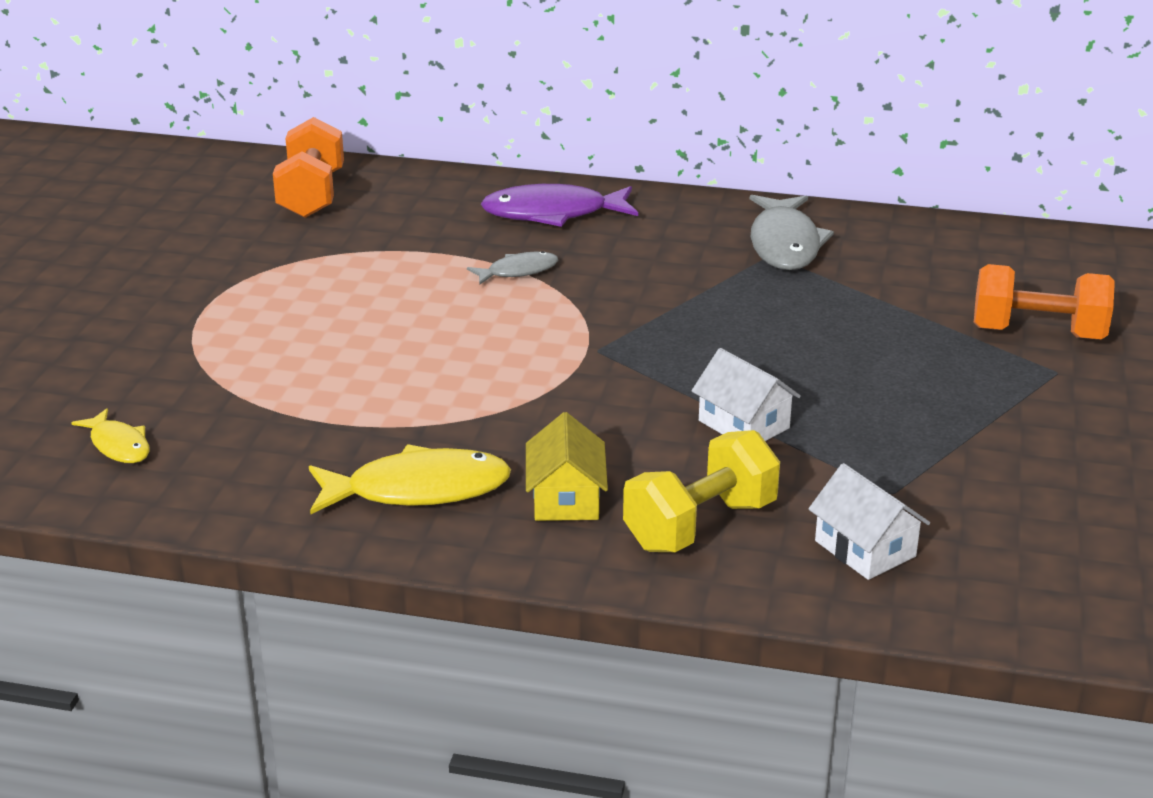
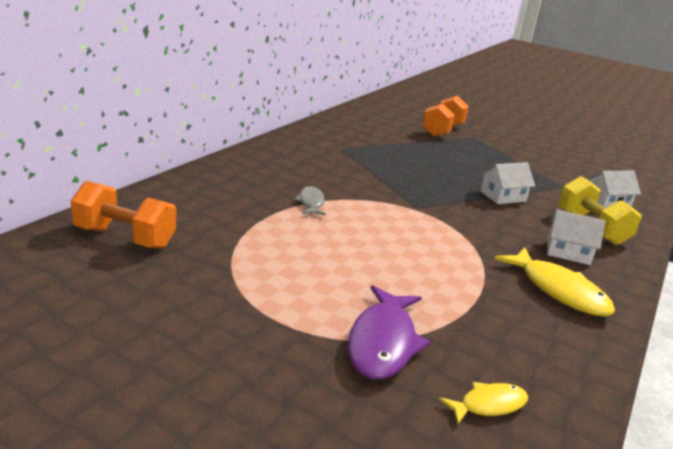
camera: 75 degrees left, 5 degrees down
(418, 490) = (559, 291): yellow fish -> yellow fish turned 135 degrees clockwise
(552, 213) = (244, 176): purple fish -> purple fish (383, 342)
(566, 498) = (568, 252): yellow house -> white house
(785, 244) = (332, 142): grey fish -> none

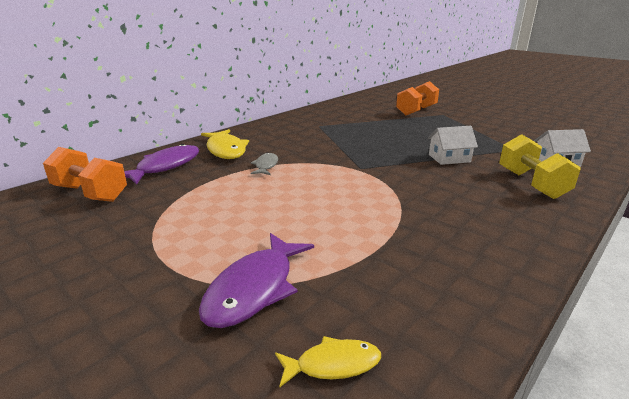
camera: 15 degrees right, 0 degrees up
(191, 202) = (165, 166): none -> purple fish
(559, 291) = (472, 242): yellow fish -> yellow fish (226, 150)
(568, 252) = (497, 205): white house -> none

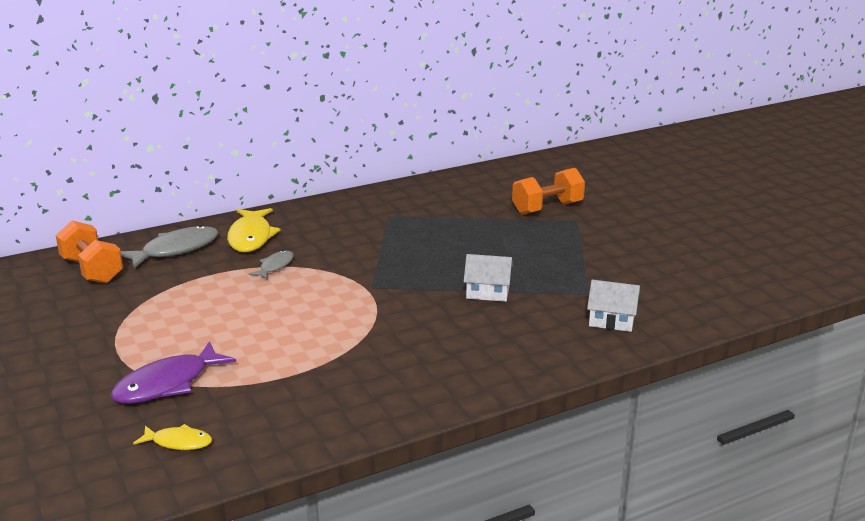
camera: 20 degrees right, 0 degrees up
(165, 166) = (176, 250): purple fish -> grey fish
(531, 184) = (534, 341): yellow dumbbell -> none

